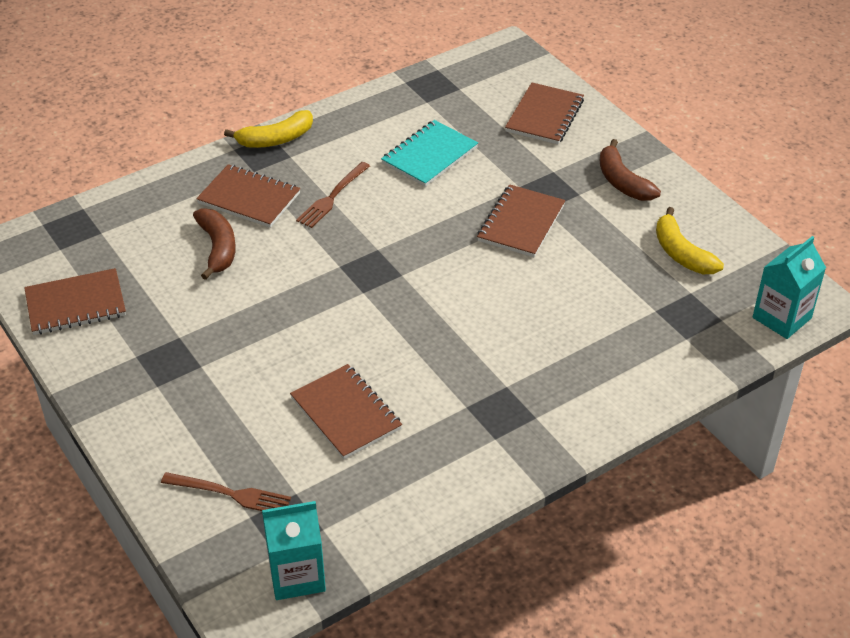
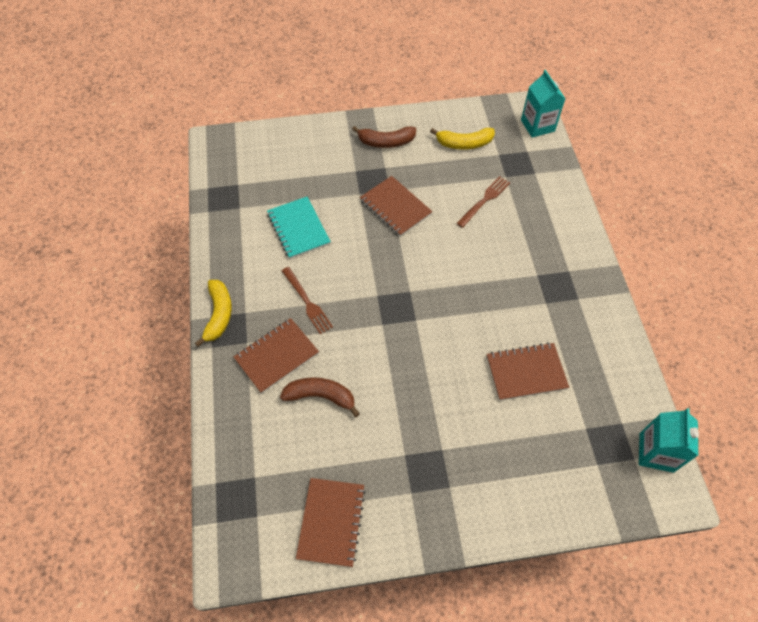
camera: 65 degrees left, 15 degrees up
(231, 494) = (573, 469): brown fork -> brown fork (485, 200)
(544, 116) = (298, 152): brown notebook -> none

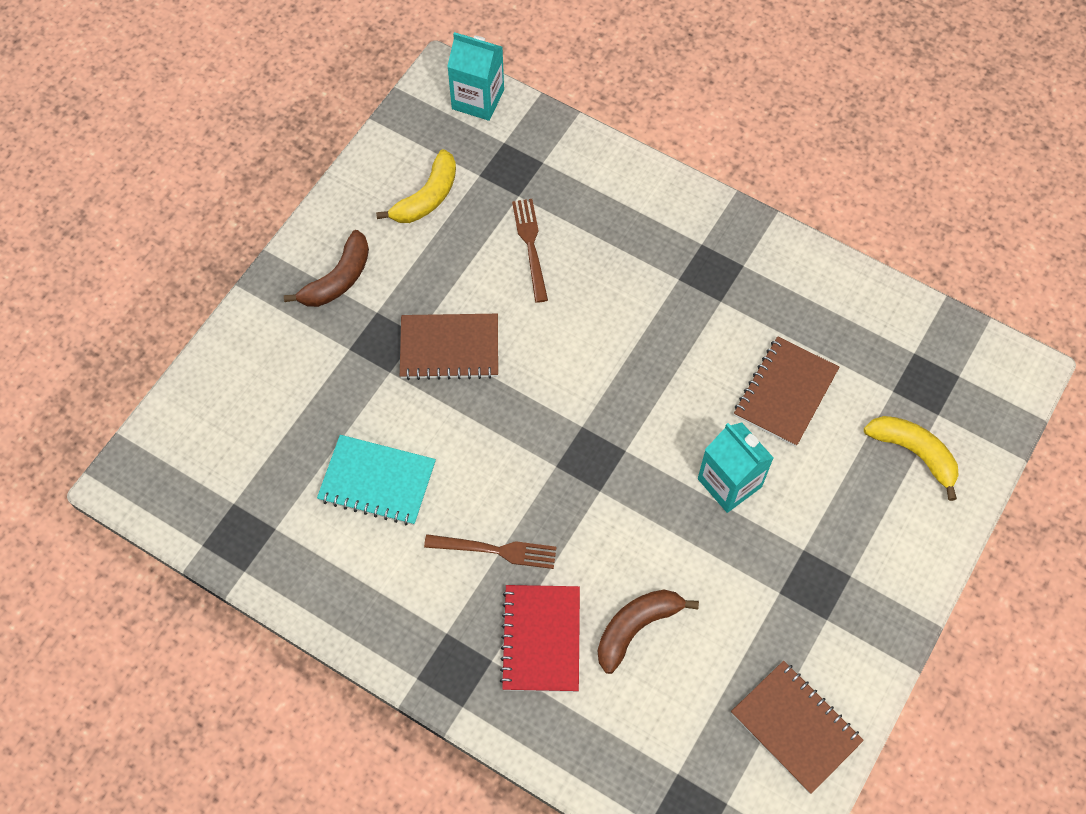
camera: 50 degrees left, 5 degrees up
(219, 315) = (422, 666): yellow banana -> yellow banana (914, 453)
(276, 356) = (541, 639): brown notebook -> red notebook
(656, 452) = (968, 350): turquoise carton -> turquoise carton (729, 483)

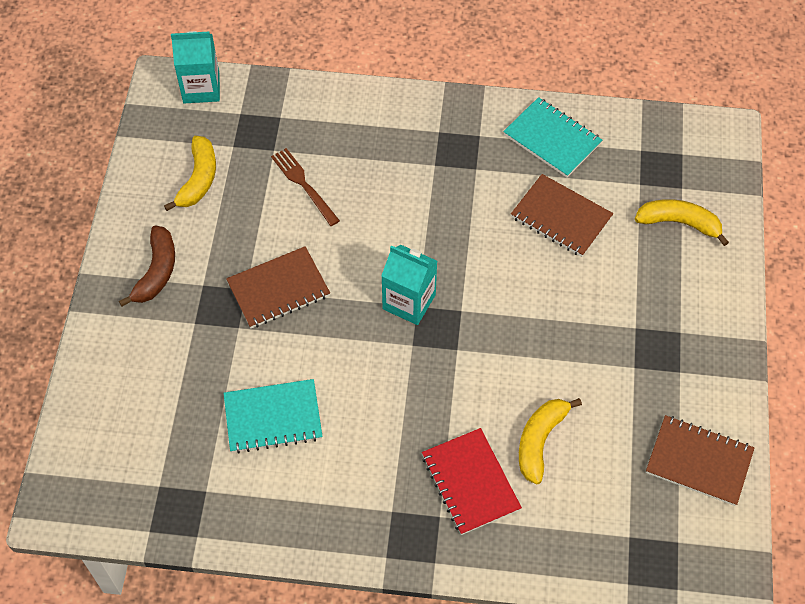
camera: 25 degrees left, 5 degrees down
(497, 550) = (399, 429): brown fork -> none
(636, 627) = (540, 441): brown banana -> yellow banana
(729, 483) = (554, 301): turquoise carton -> turquoise carton (409, 302)
(785, 393) = (561, 217): brown notebook -> brown notebook turned 60 degrees counterclockwise
(821, 301) = (552, 139): none -> turquoise notebook

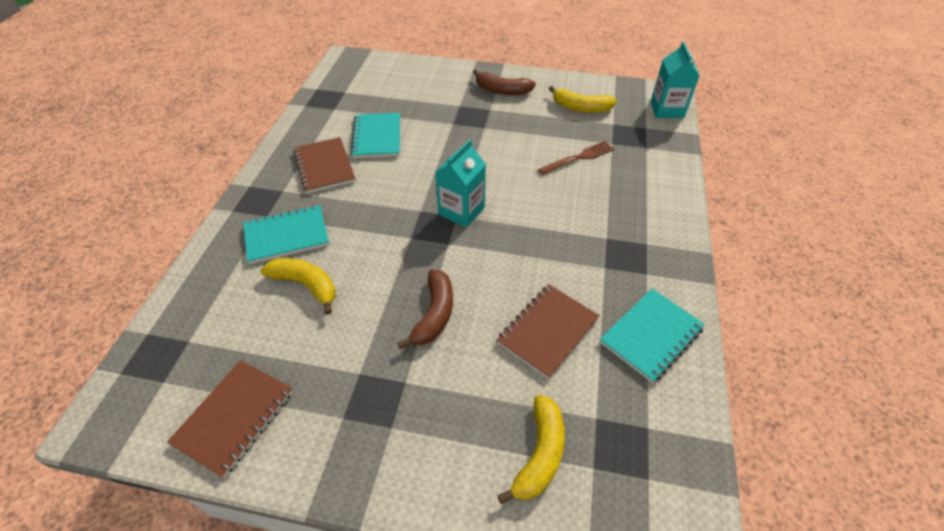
camera: 95 degrees right, 10 degrees down
(278, 289) = (482, 142): brown notebook -> brown notebook (324, 167)
(470, 482) = (286, 235): red notebook -> turquoise notebook
(557, 312) = (434, 314): none -> brown banana

